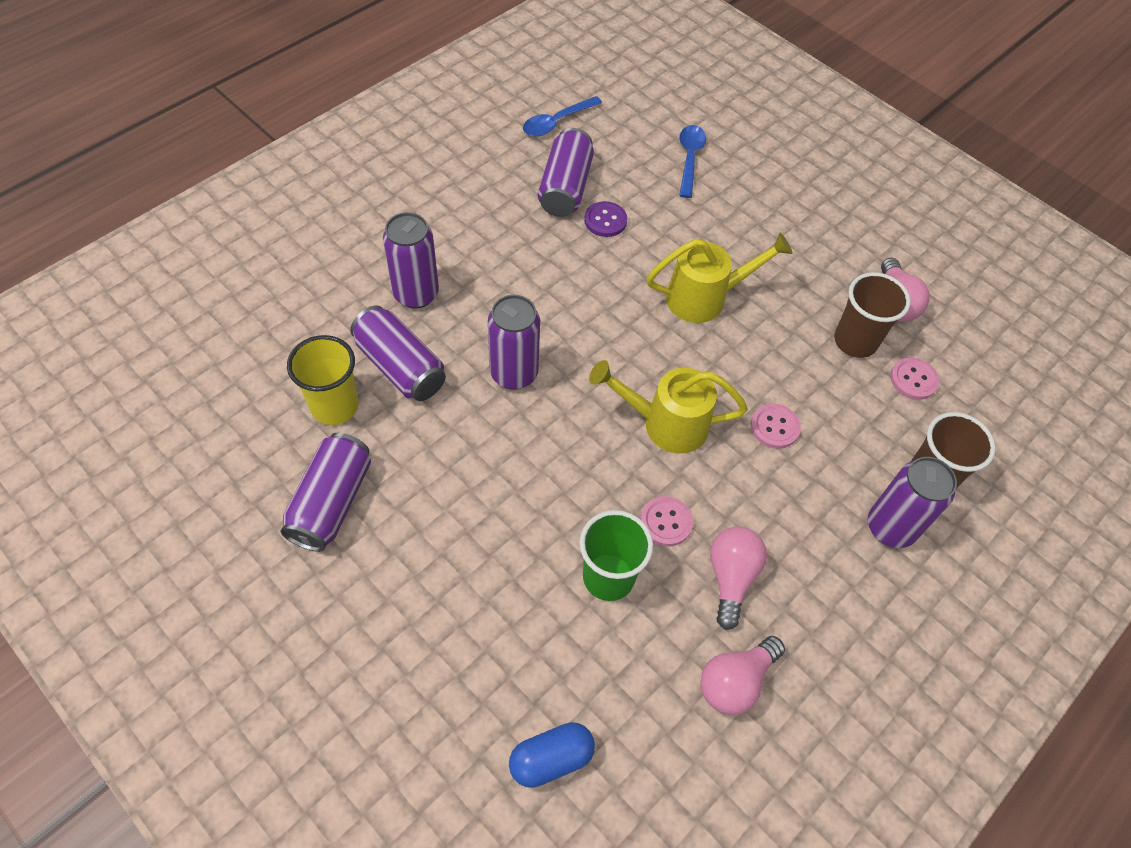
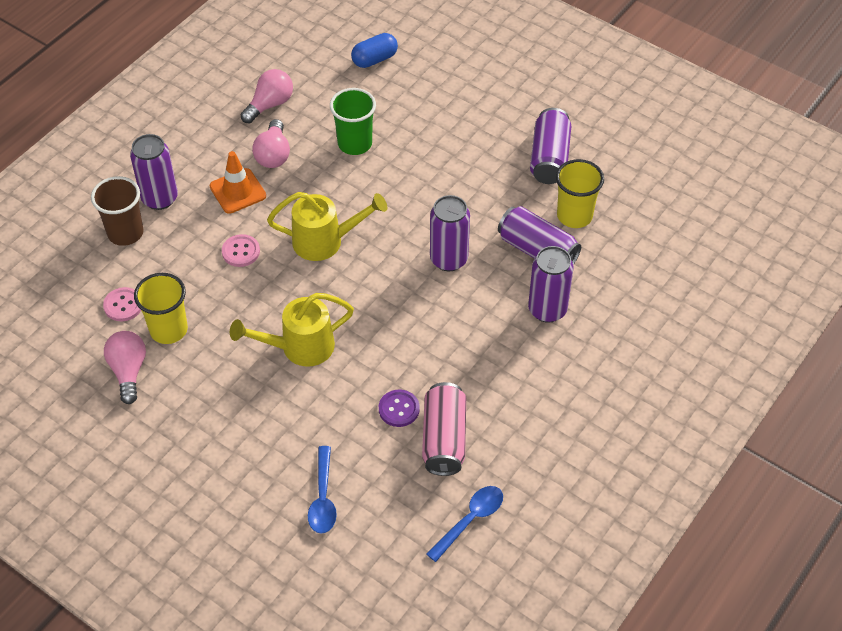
camera: 175 degrees right, 5 degrees down
(565, 187) = (444, 439): purple can -> pink can
(666, 522) = (319, 179): pink button -> none
(782, 521) = (238, 191): none -> orange traffic cone
(855, 341) = (168, 330): brown cup -> yellow cup

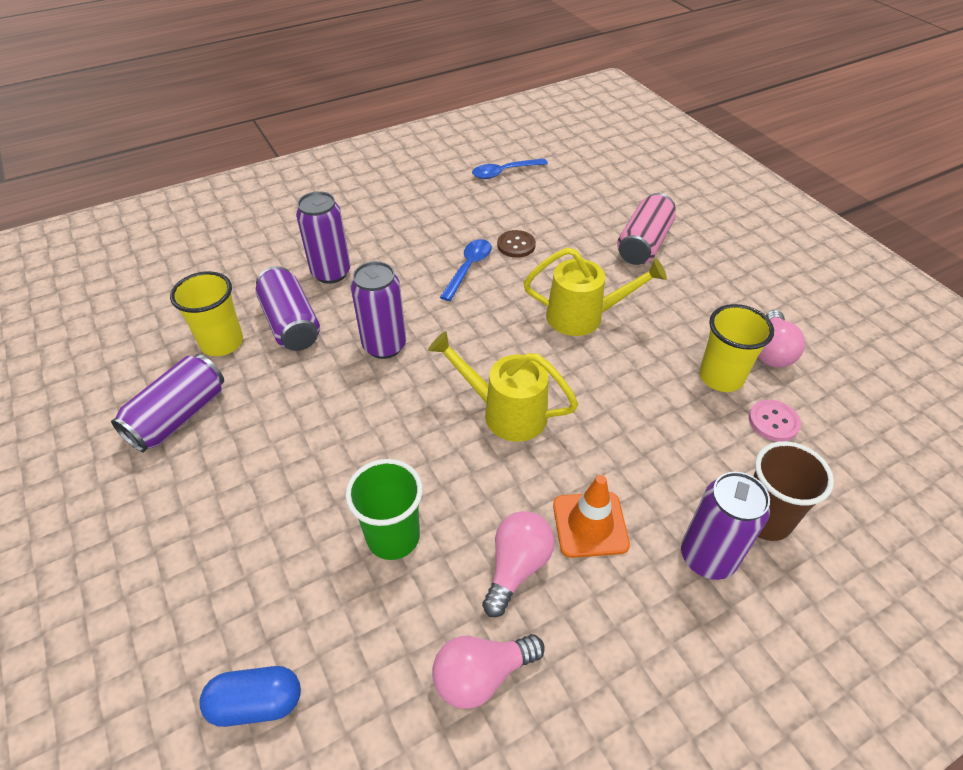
camera: 155 degrees left, 5 degrees down
(241, 251) = (613, 436): pink button -> none
(323, 498) = (609, 212): blue spoon -> blue spoon (468, 268)
(399, 409) = (516, 245): purple button -> brown button
(444, 439) = (491, 217): pink can -> pink can (643, 244)

